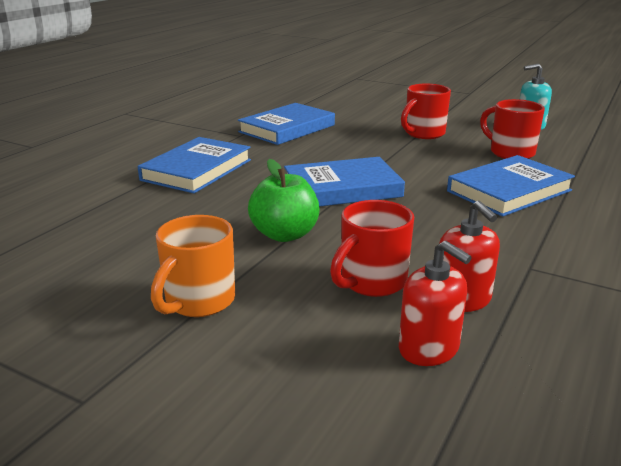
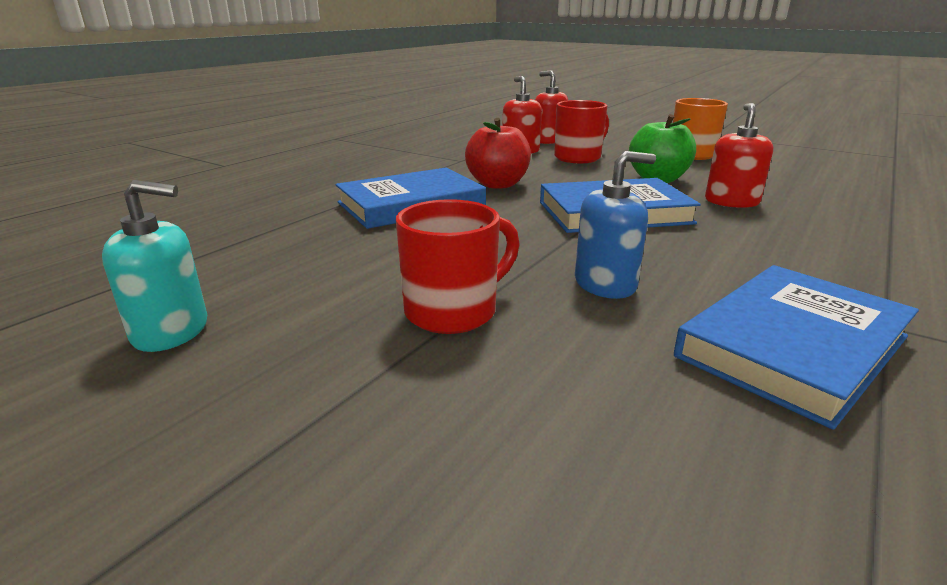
camera: 175 degrees left, 0 degrees up
(197, 170) = (846, 243): blue book -> none
(236, 204) = (731, 202): none -> red soap dispenser
(356, 145) = (605, 284): none -> blue soap dispenser
(452, 219) = (498, 184): none -> red apple
(510, 152) = (333, 256): red mug -> none

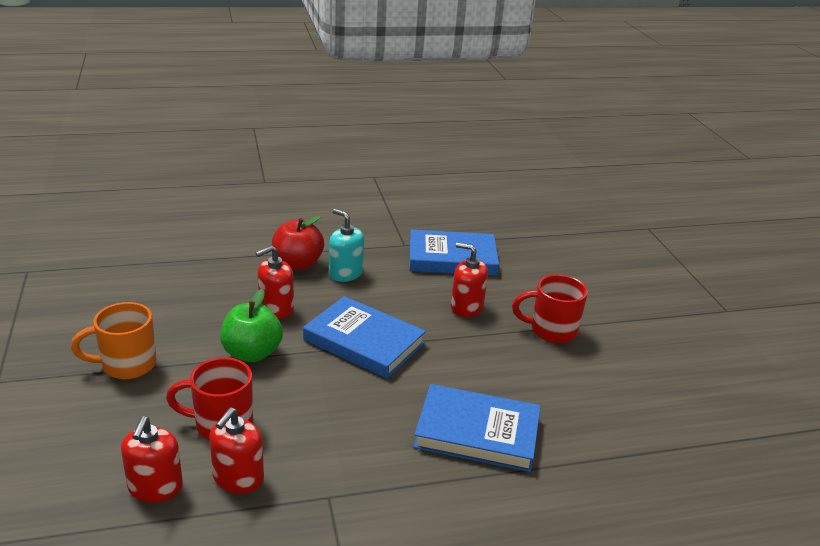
camera: 140 degrees left, 5 degrees up
(171, 331) = (684, 386): turquoise soap dispenser -> turquoise soap dispenser (345, 273)
(498, 184) = (373, 422): red apple -> red apple (298, 264)
(605, 284) = (466, 307): blue soap dispenser -> red soap dispenser

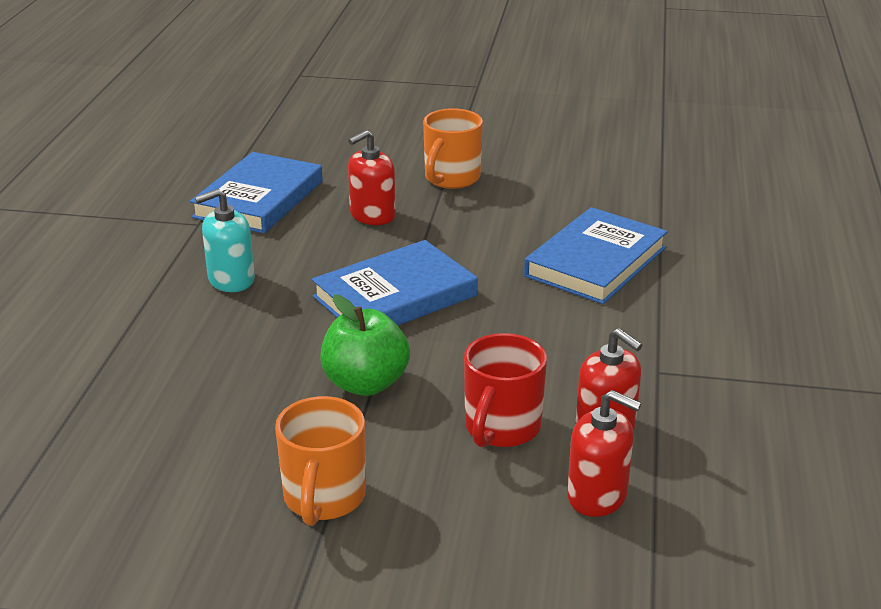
camera: 65 degrees left, 0 degrees up
(276, 308) = (274, 348): red soap dispenser -> none
(298, 264) = (174, 312): red apple -> none
(551, 330) = (451, 179): red mug -> orange mug

